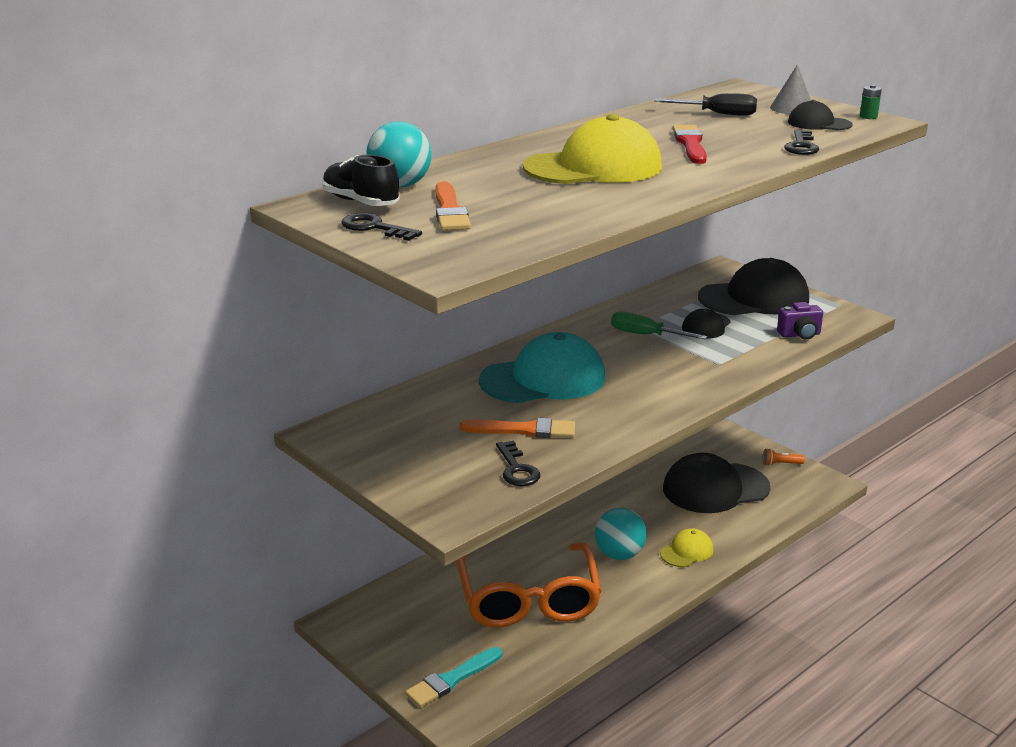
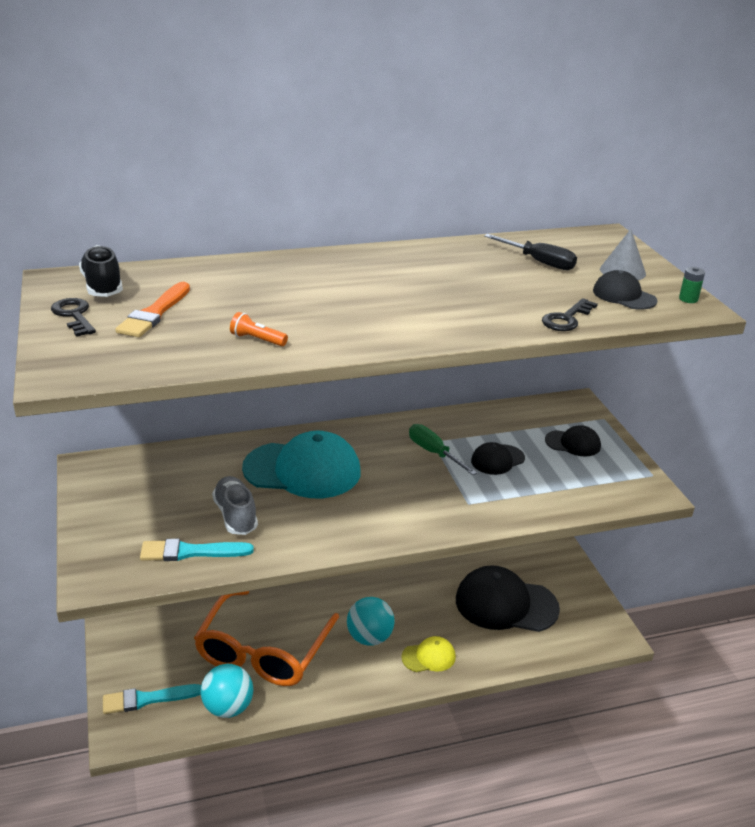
camera: 25 degrees right, 5 degrees up
(400, 185) = (157, 276): turquoise ball -> turquoise ball (228, 708)
(517, 469) = (190, 552): black key -> turquoise brush
(524, 430) = (235, 516): orange brush -> grey shoe
(593, 167) = (338, 296): yellow cap -> none
(690, 144) = (462, 291): red brush -> none
(754, 298) = (573, 443): black cap -> black cap, size x0.50
(781, 464) = (587, 601): orange flashlight -> orange flashlight (257, 340)
(800, 335) = (576, 496): purple camera -> none

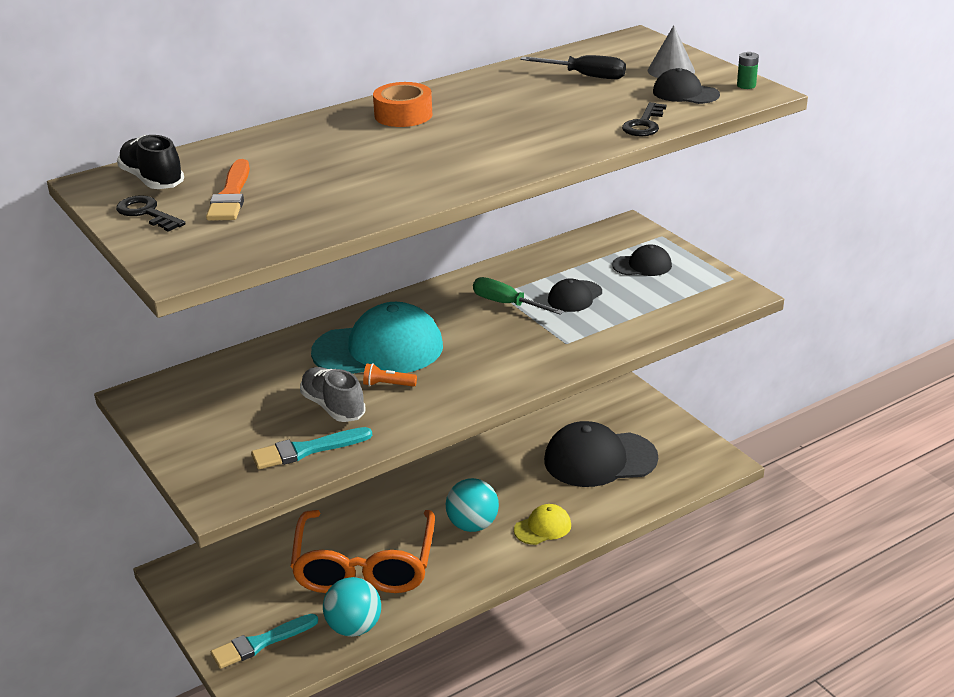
camera: 15 degrees left, 0 degrees up
(257, 340) = (357, 199): orange flashlight -> orange flashlight (388, 385)
(353, 268) = (403, 115): none -> orange tape

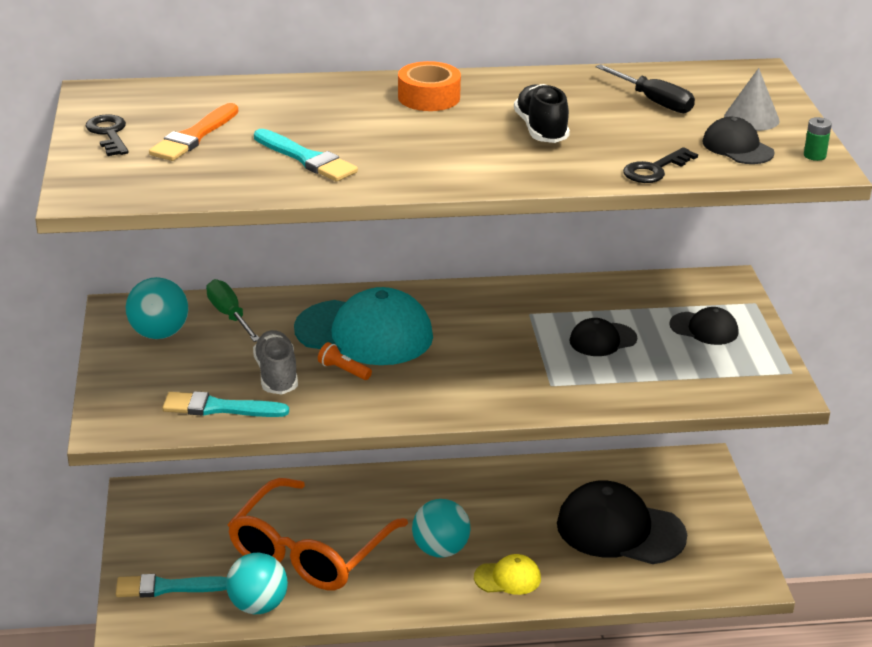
camera: 25 degrees right, 0 degrees up
(152, 180) = (144, 103): black shoe -> black shoe (541, 130)
(195, 406) = (159, 334): none -> turquoise ball
(354, 187) = (307, 159): none -> turquoise brush
(507, 304) = (527, 326): green screwdriver -> green screwdriver (229, 315)

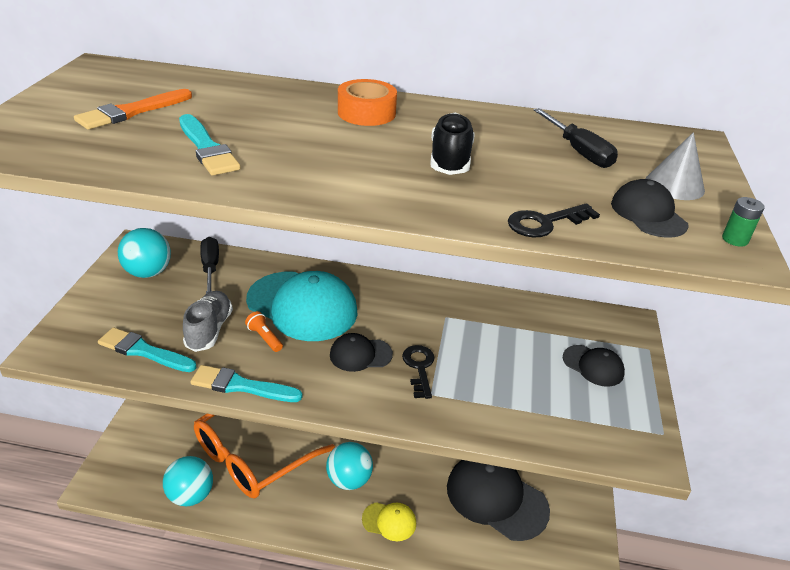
camera: 15 degrees right, 5 degrees up
(109, 134) = (65, 98): black key -> black key (419, 368)
(167, 587) = (137, 460): turquoise brush -> turquoise brush (241, 386)
(229, 315) = (210, 268): green screwdriver -> black screwdriver
(602, 340) = (497, 357): black cap -> black cap (360, 354)

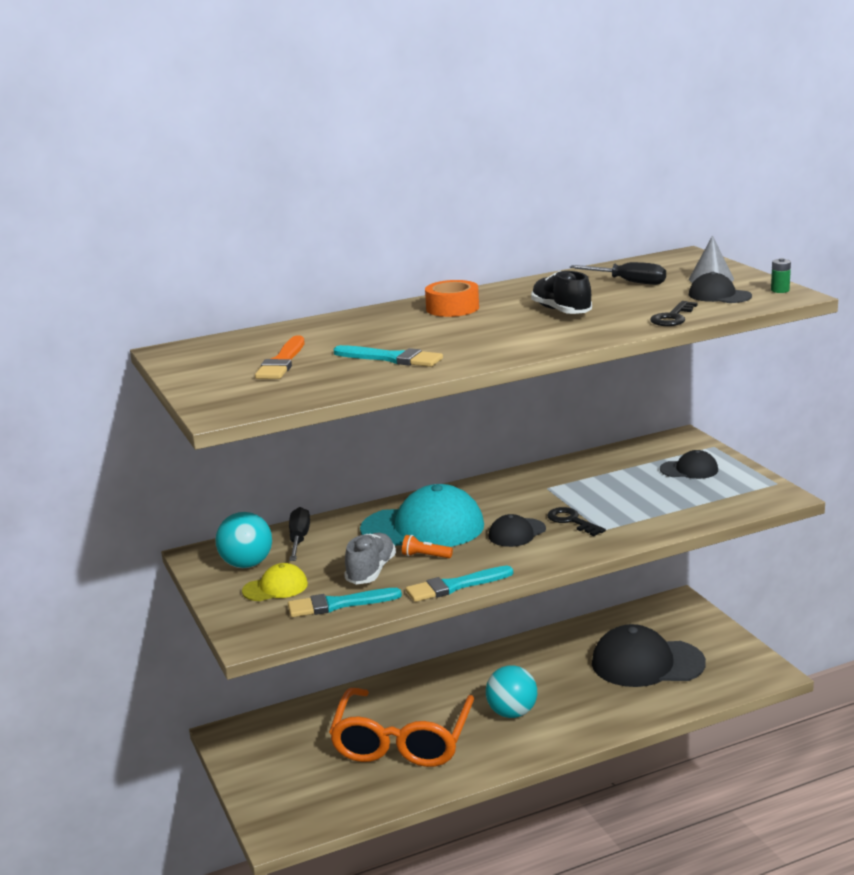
camera: 30 degrees left, 15 degrees down
(191, 495) = (382, 794): turquoise ball -> none
(209, 330) = (371, 571): grey shoe -> grey shoe turned 45 degrees clockwise
(210, 268) = (299, 539): black screwdriver -> black screwdriver turned 45 degrees clockwise
(389, 521) = (580, 719): yellow cap -> yellow cap (275, 587)

